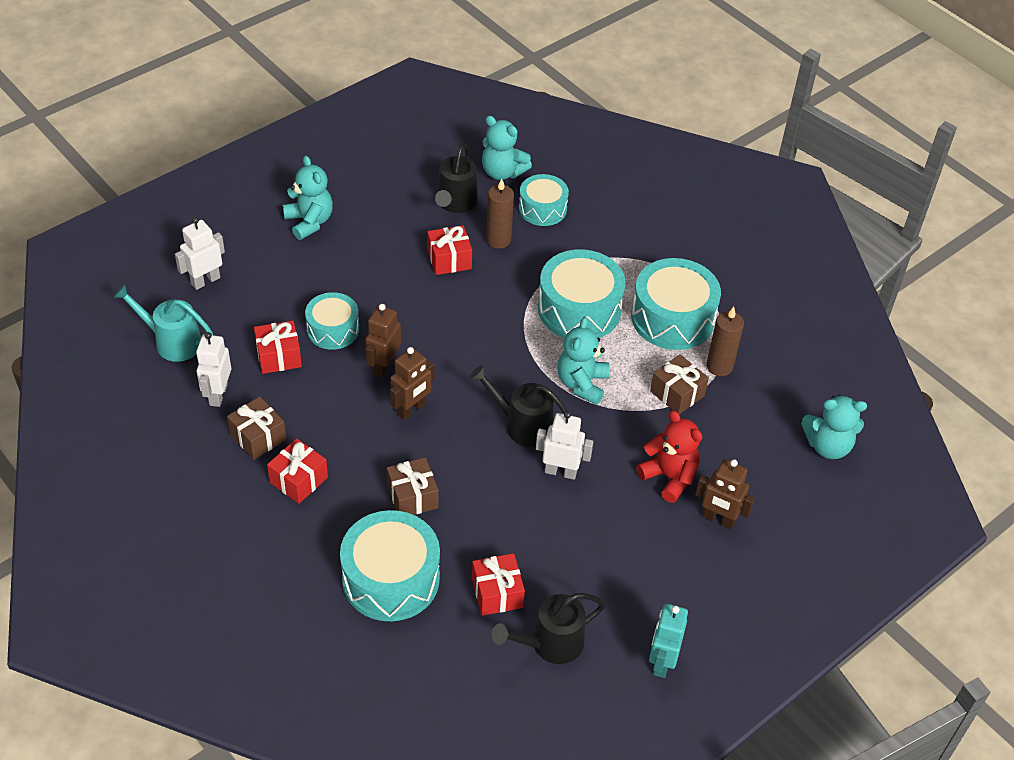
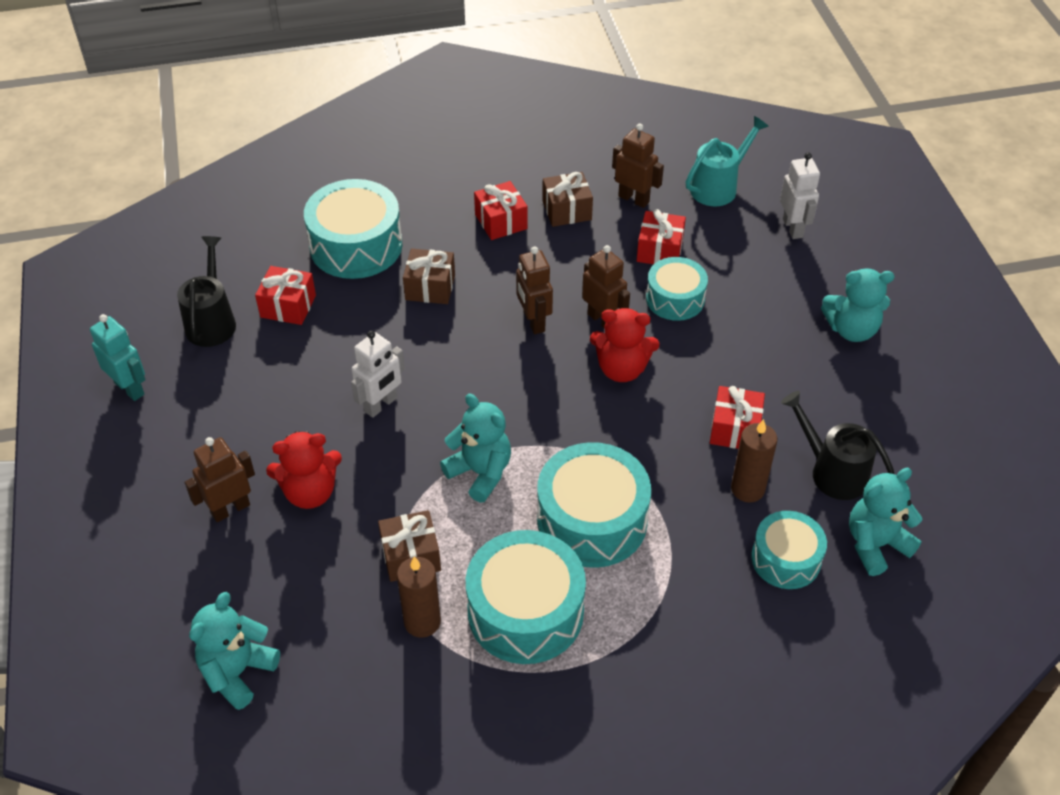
camera: 120 degrees right, 0 degrees up
(218, 395) = (634, 199): white robot -> brown robot
(429, 338) = (621, 369): none -> red teddy bear
(522, 425) = (459, 398): black watering can -> none

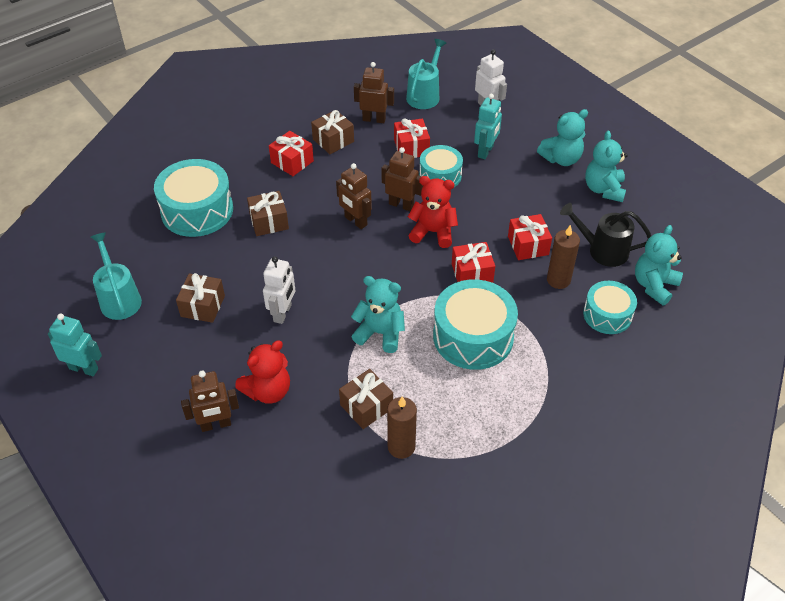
camera: 25 degrees left, 0 degrees up
(212, 321) = (119, 298): black watering can -> turquoise watering can
(230, 509) = (216, 425): brown robot -> brown robot turned 135 degrees counterclockwise
(237, 672) = (291, 534): turquoise teddy bear -> turquoise teddy bear (604, 189)
(288, 306) = (172, 269): red gift -> red gift (472, 273)
(296, 363) = (203, 306): none -> brown gift
(525, 611) = (466, 412): turquoise drum -> none
(621, 369) = (433, 232): red teddy bear -> red teddy bear turned 150 degrees counterclockwise
(754, 286) = (485, 151): none -> turquoise robot

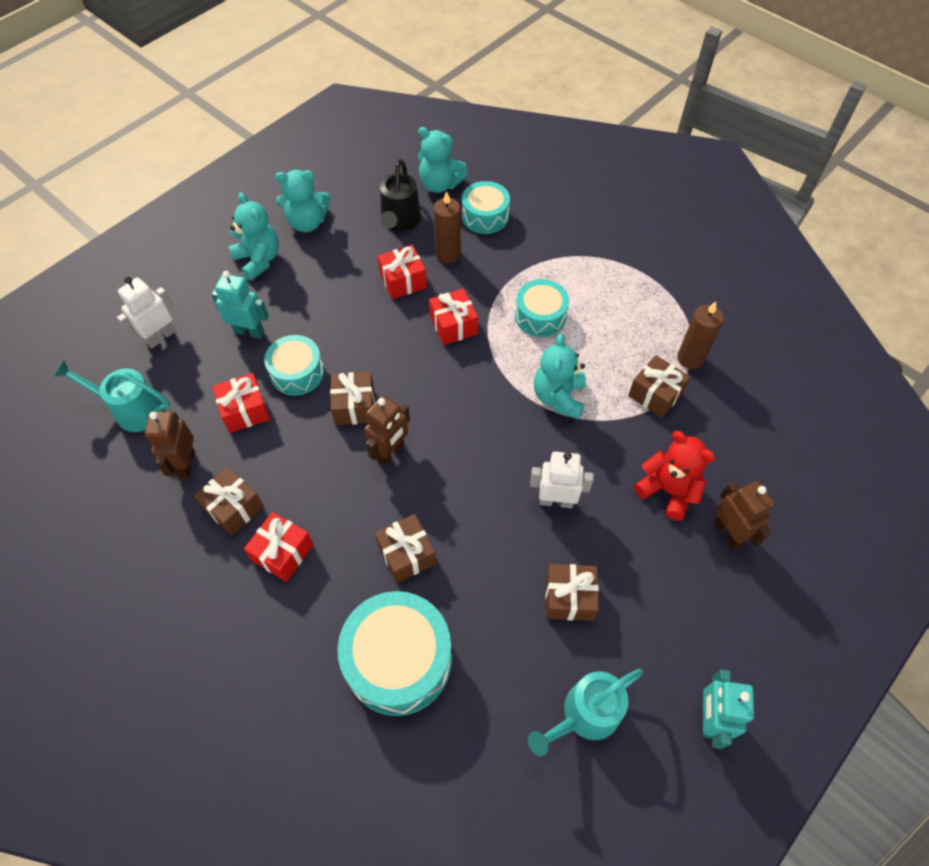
camera: 100 degrees left, 10 degrees up
(401, 205) = (354, 406): brown robot -> brown gift
(433, 232) = (397, 368): red teddy bear -> none
(473, 336) = (540, 316): turquoise drum -> turquoise drum, size x0.61

